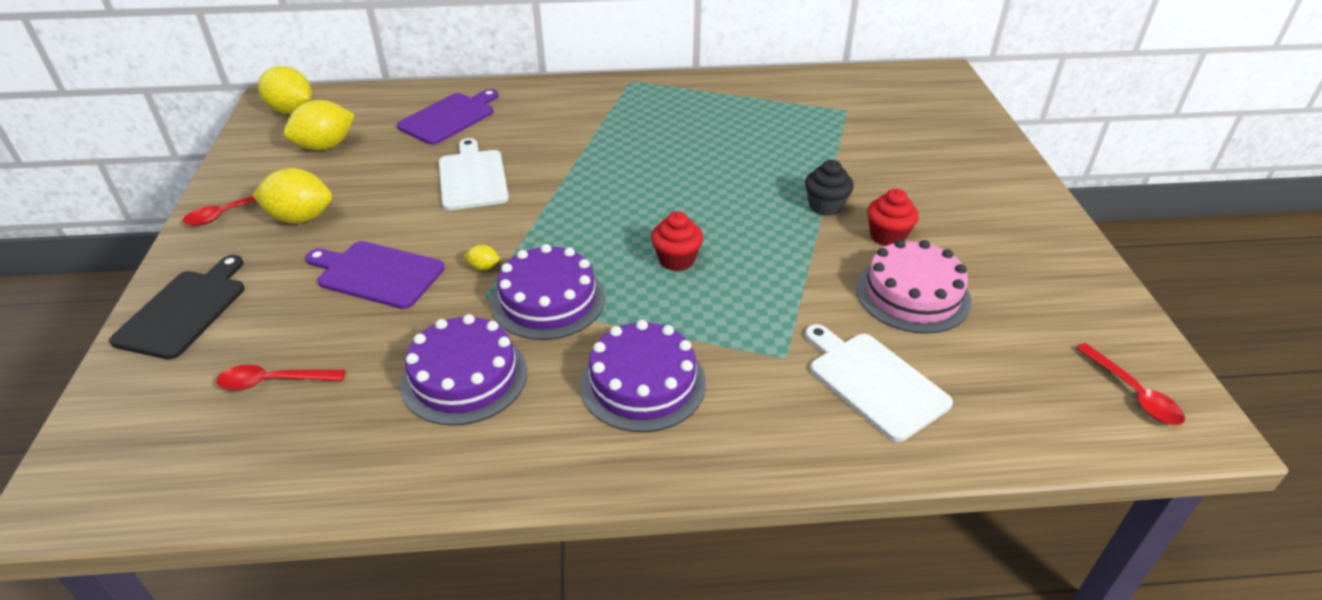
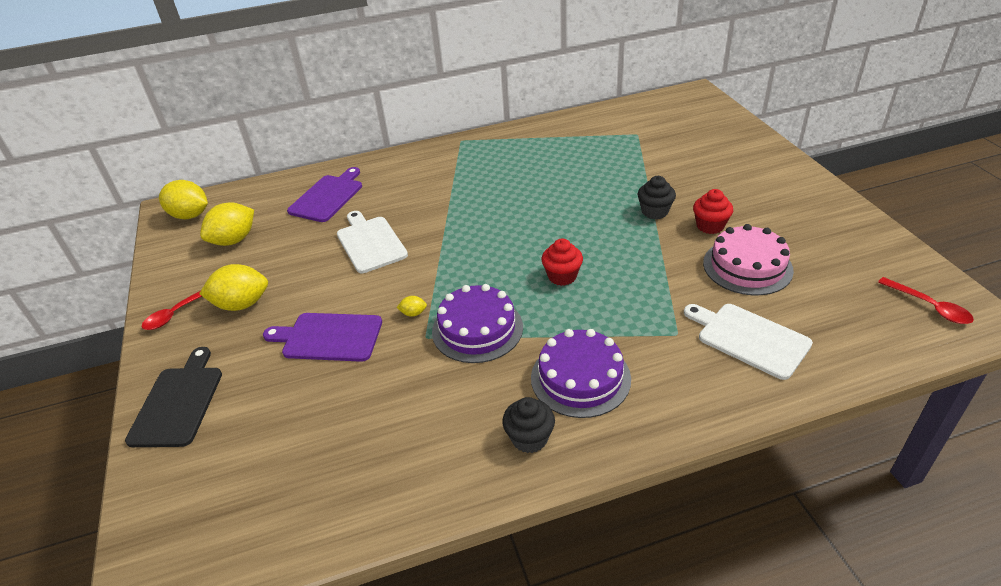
camera: 10 degrees left, 0 degrees up
(274, 382) = (284, 444): red spoon -> none
(464, 377) = (439, 405): purple cake -> none
(550, 439) = (529, 438): none -> black cupcake

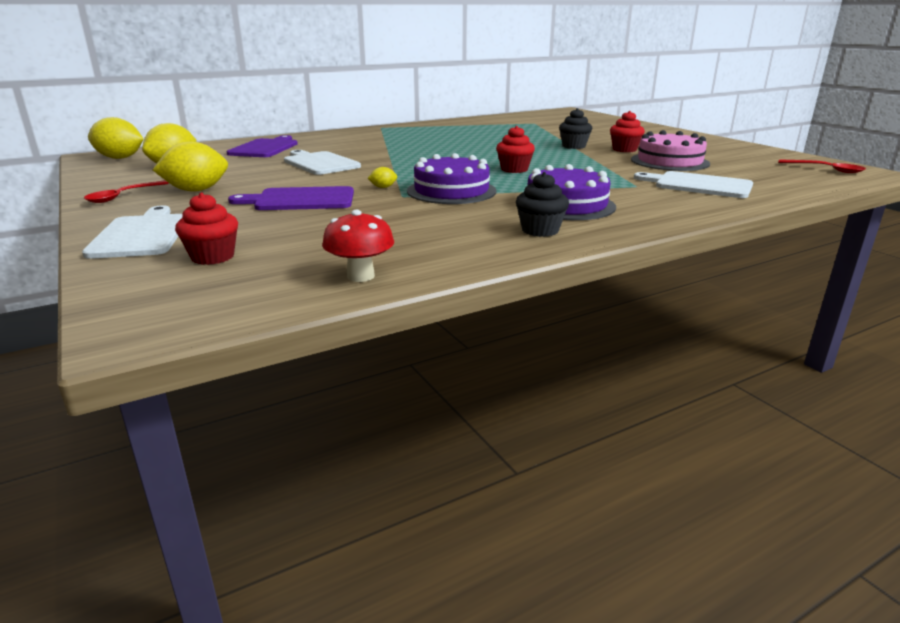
camera: 15 degrees left, 15 degrees down
(178, 402) = (141, 234): black cutting board -> white cutting board
(225, 458) = (213, 257): none -> red cupcake
(335, 516) = (360, 276): none -> red mushroom

